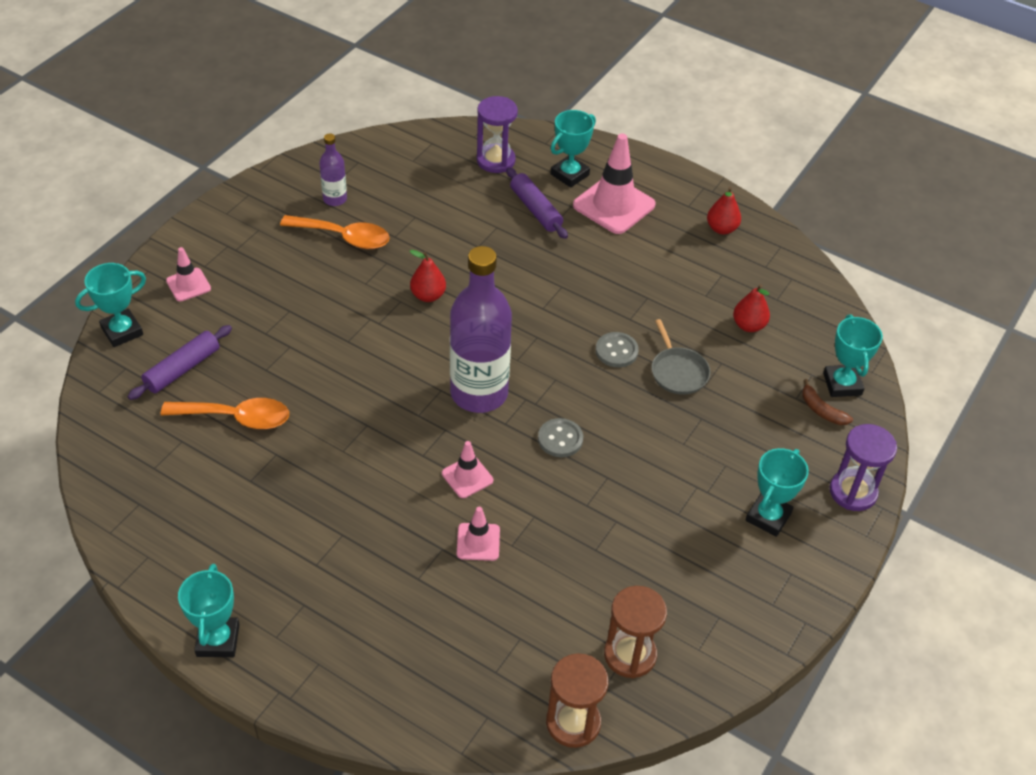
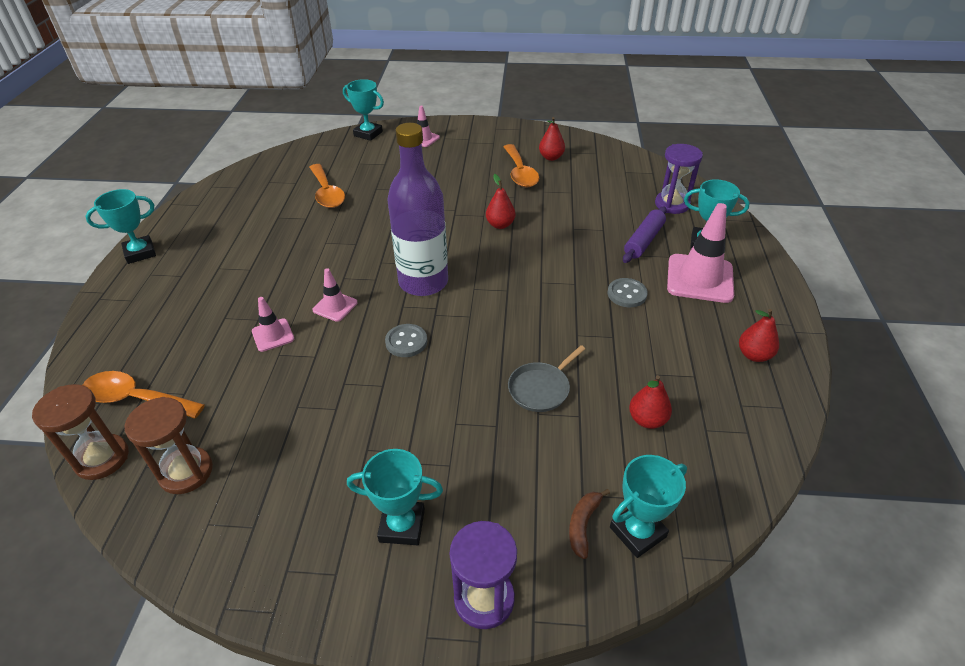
camera: 65 degrees right, 5 degrees down
(182, 369) = (353, 162): purple rolling pin -> none
(335, 199) = (551, 157): purple bottle -> red pear
(502, 682) = (135, 399): none -> orange spoon
(616, 351) = (531, 340): grey button -> grey button (627, 294)

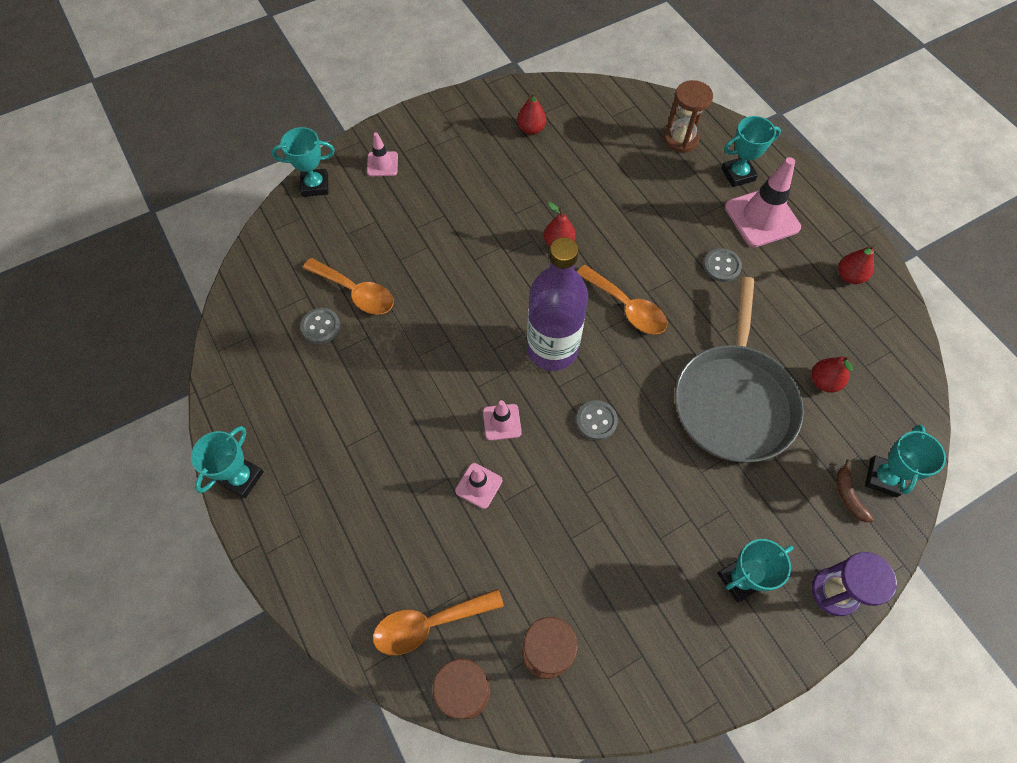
camera: 35 degrees left, 20 degrees up
(284, 200) = (321, 326): none -> grey button
(520, 173) = (520, 166): orange spoon -> orange spoon (627, 307)
(541, 388) = (733, 400): grey pan -> grey pan, size x2.25
(643, 241) = (690, 197): purple rolling pin -> none
(672, 204) = (681, 139): purple hourglass -> brown hourglass

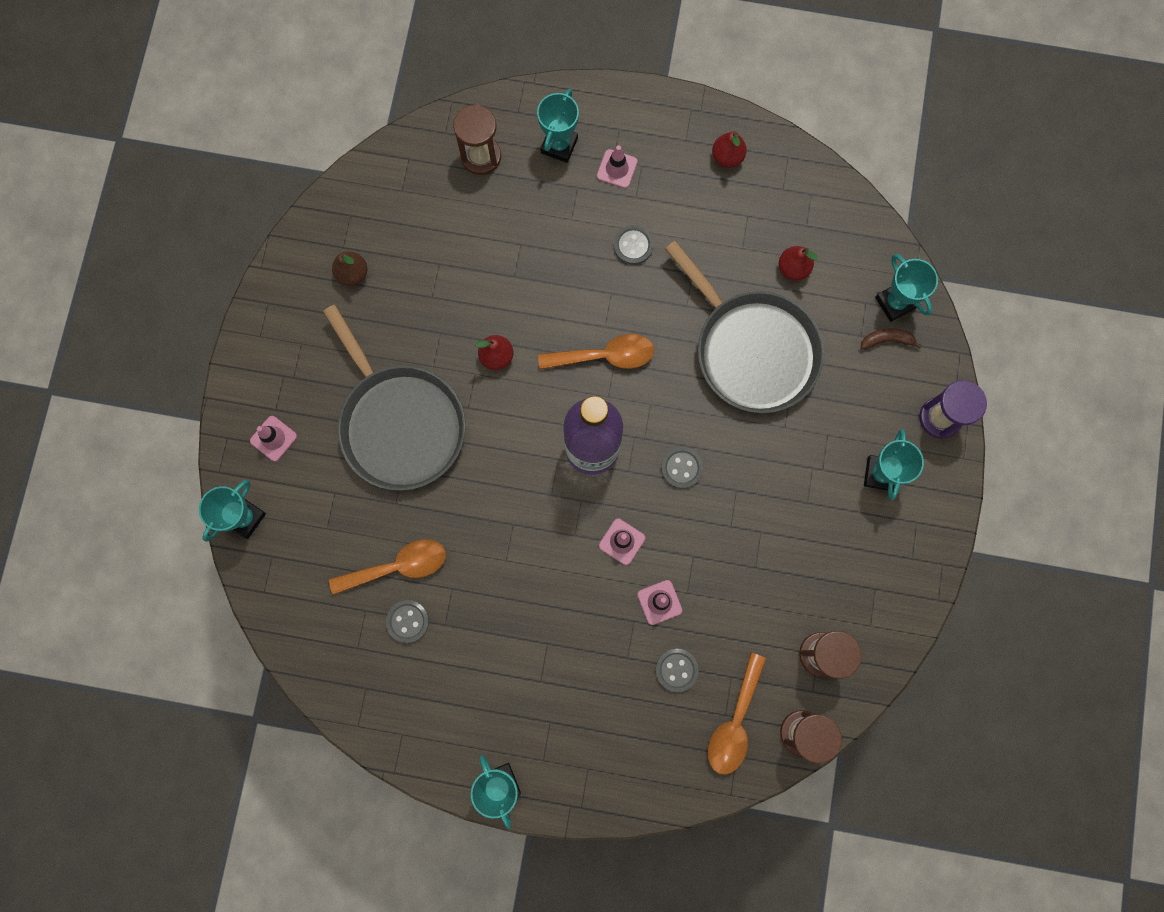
camera: 50 degrees left, 15 degrees up
(435, 541) = (676, 670): none -> grey button
(457, 222) = (399, 423): none -> grey pan
(531, 129) = (352, 274): red pear -> brown pear
(762, 217) = (617, 169): pink traffic cone -> pink traffic cone, size x0.53
(848, 495) = (887, 340): brown banana -> brown banana turned 150 degrees clockwise

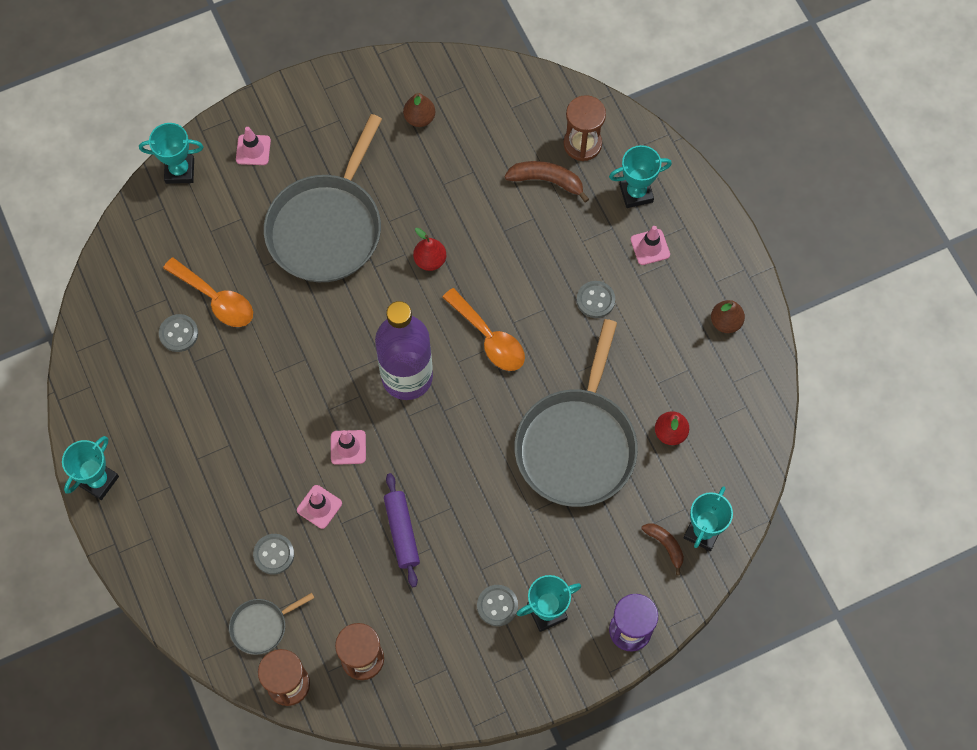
camera: 55 degrees right, 10 degrees down
(493, 209) = (547, 181): none -> brown banana
(681, 468) = (439, 454): grey button -> grey button (497, 606)
(727, 157) = (725, 322): red pear -> brown pear
(730, 547) = (402, 532): none -> purple rolling pin
(734, 722) = (261, 626): orange spoon -> grey pan

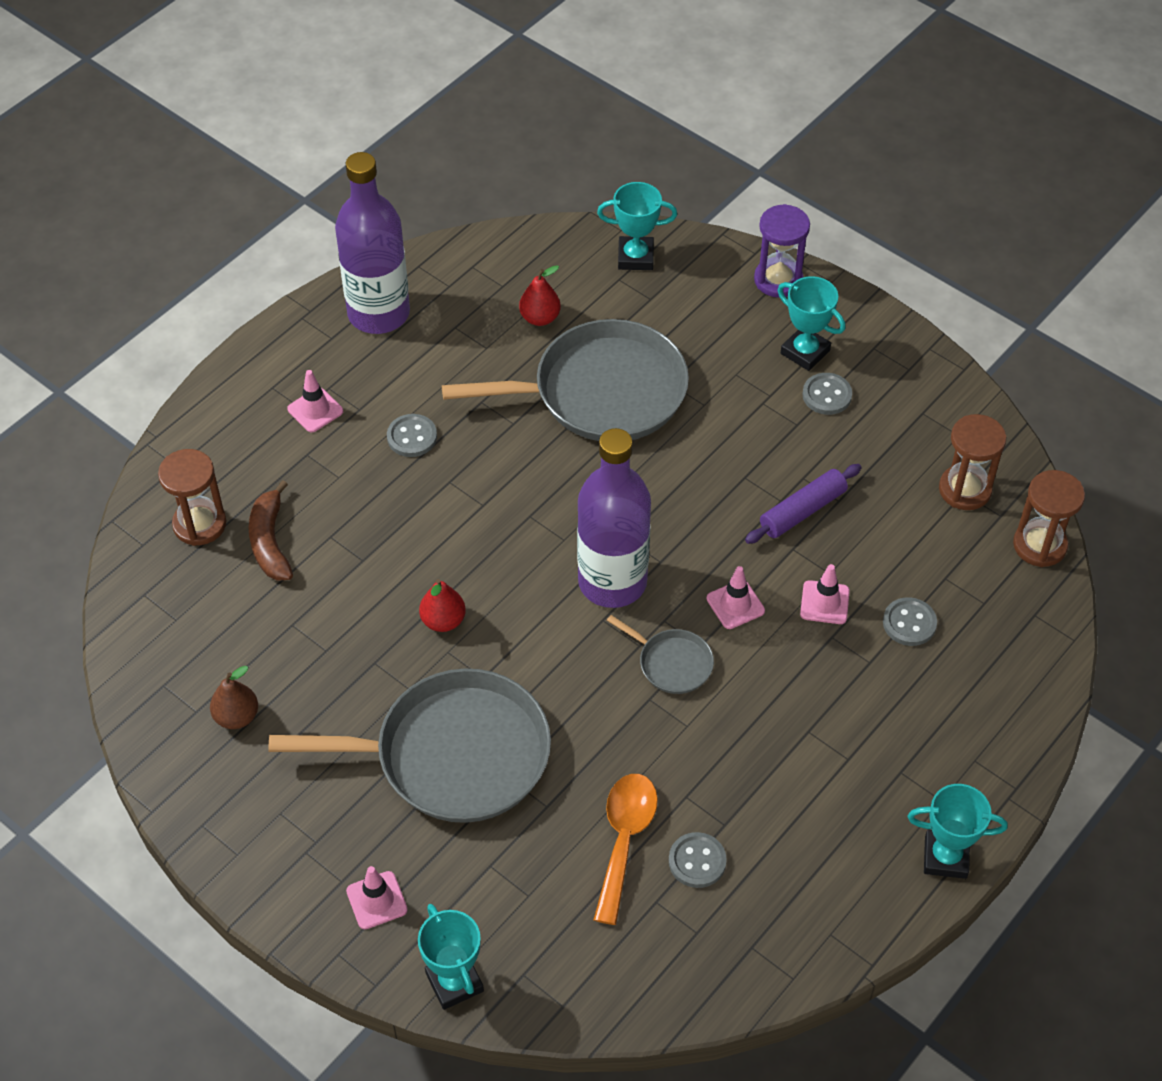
camera: 115 degrees left, 15 degrees down
(261, 626) = (996, 598): grey pan -> grey pan (672, 663)
(489, 338) = (516, 520): orange spoon -> none
(636, 193) = (247, 447): turquoise trophy -> none
(665, 545) = (669, 281): brown banana -> none
(725, 322) = (378, 313): brown pear -> purple bottle

